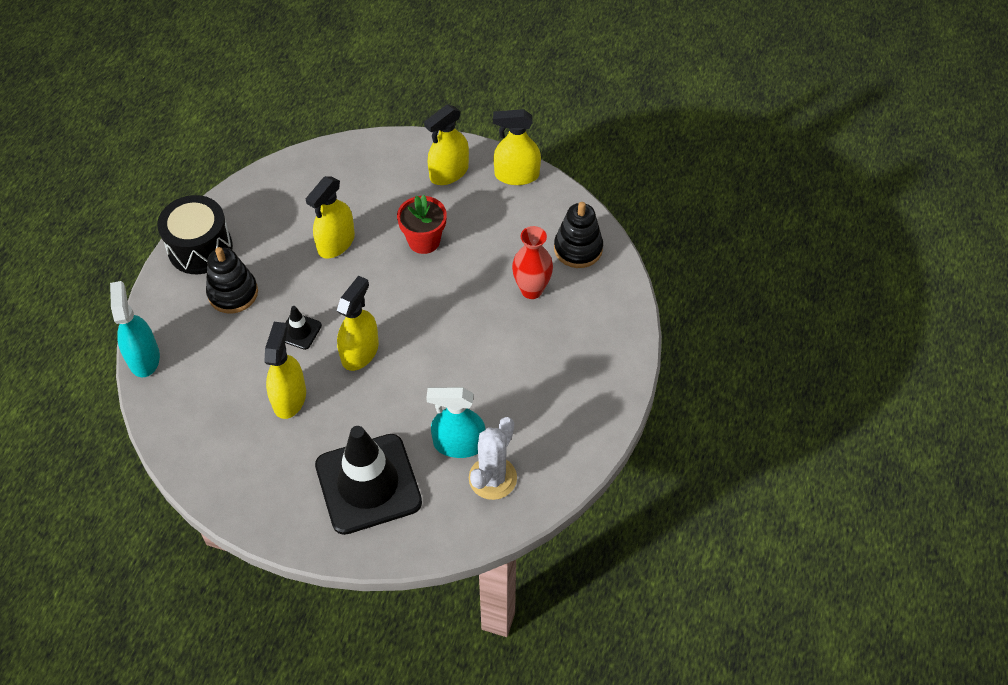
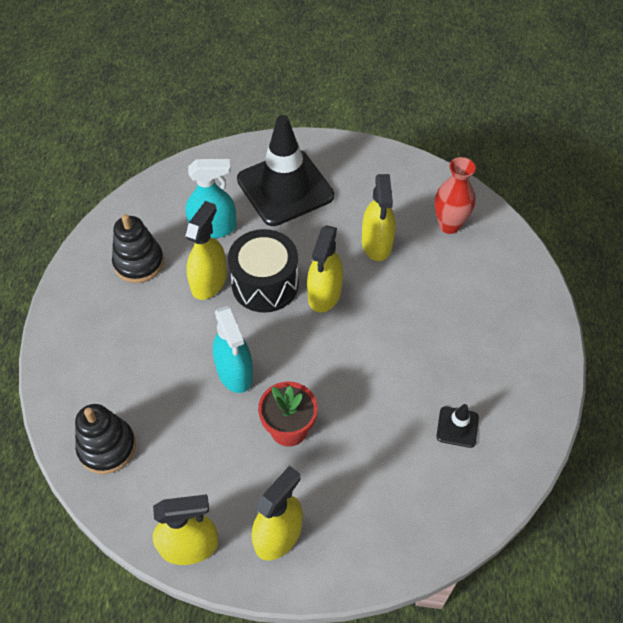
camera: 170 degrees right, 0 degrees up
(144, 358) = (527, 258): turquoise spray bottle -> turquoise spray bottle (235, 372)
(200, 248) = (535, 379): black drum -> black drum (265, 284)
(233, 293) = (475, 334): black stacking toy -> black stacking toy (139, 263)
(299, 331) = (391, 305): black traffic cone -> black traffic cone (457, 427)
(336, 243) = (388, 410): yellow spray bottle -> yellow spray bottle (209, 281)
(492, 478) = (180, 206): white cactus -> none
(531, 290) = (158, 386): red vase -> red vase (449, 225)

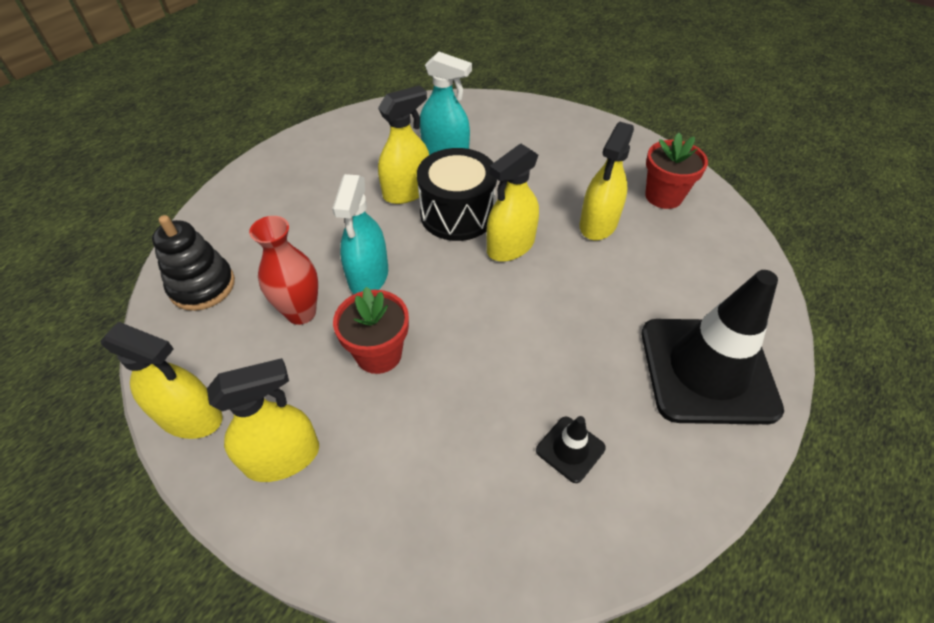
camera: 30 degrees right, 5 degrees down
(139, 263) = (359, 153): black stacking toy -> none
(285, 188) = (537, 145): black traffic cone -> black traffic cone (707, 370)
(409, 196) = (663, 196): none -> red flower pot
(449, 225) = (693, 238): red vase -> red vase (301, 313)

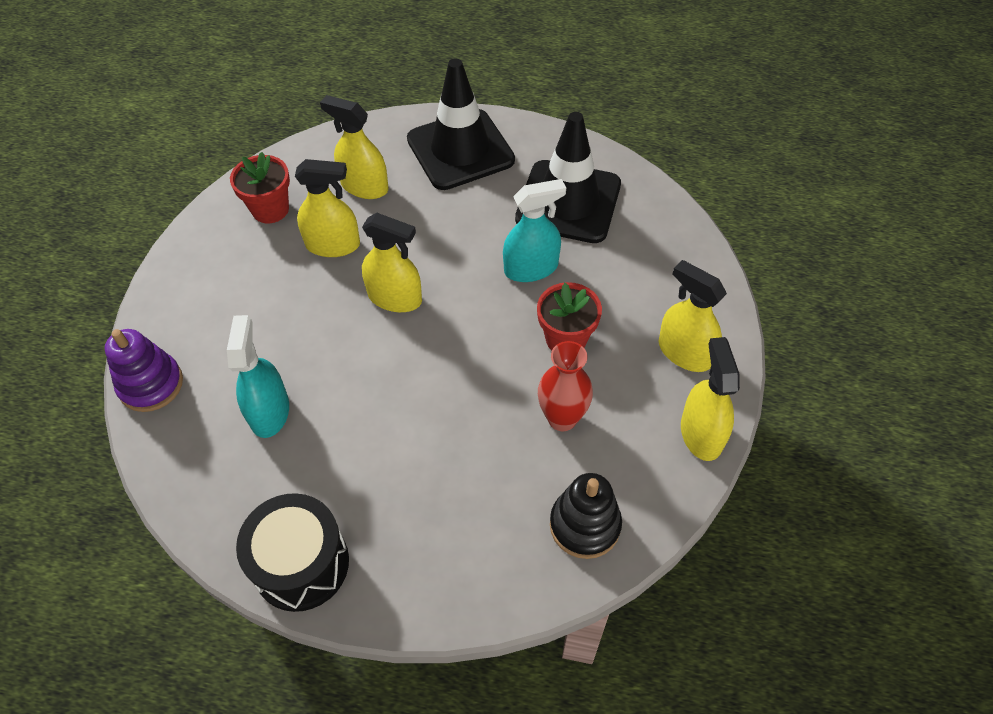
camera: 115 degrees left, 5 degrees up
(368, 276) = (491, 389): turquoise spray bottle -> turquoise spray bottle (531, 268)
(407, 191) = (356, 416): yellow spray bottle -> yellow spray bottle (364, 186)
(457, 214) = (371, 356): black drum -> black drum (301, 564)
(508, 107) = (151, 384): none -> purple stacking toy
(570, 449) = (568, 202): black traffic cone -> black traffic cone, size x2.40

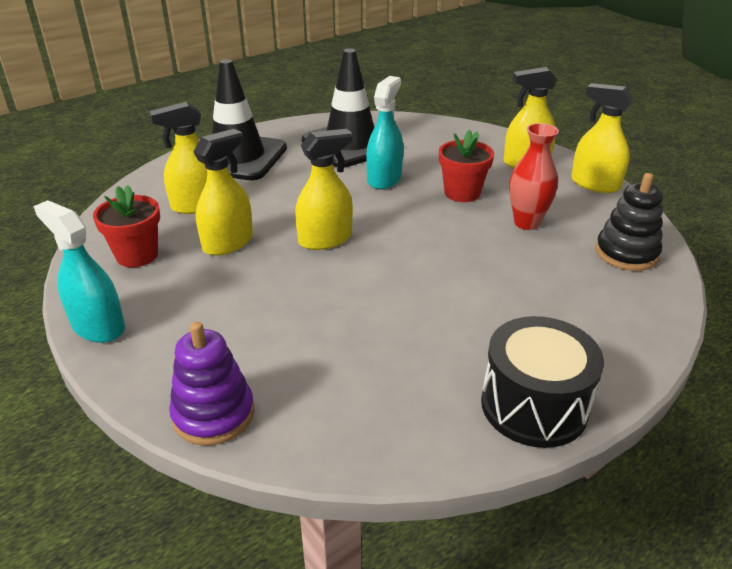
camera: 50 degrees left, 20 degrees down
(269, 411) = (348, 351): turquoise spray bottle -> turquoise spray bottle (98, 326)

